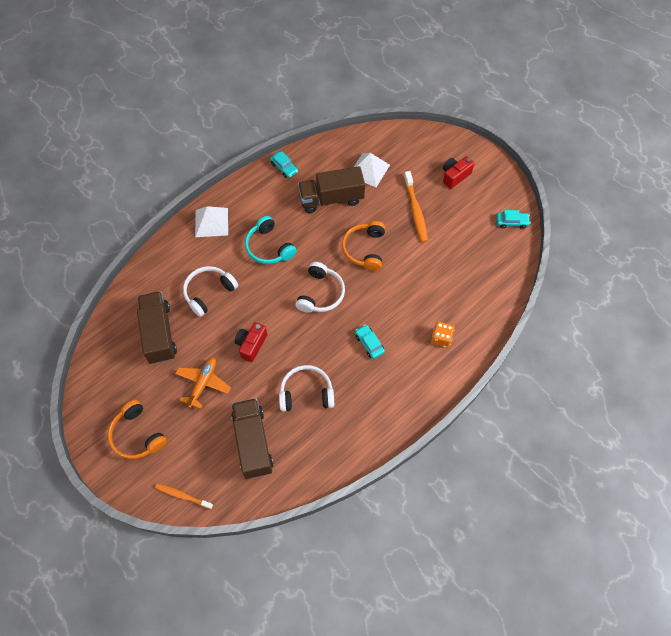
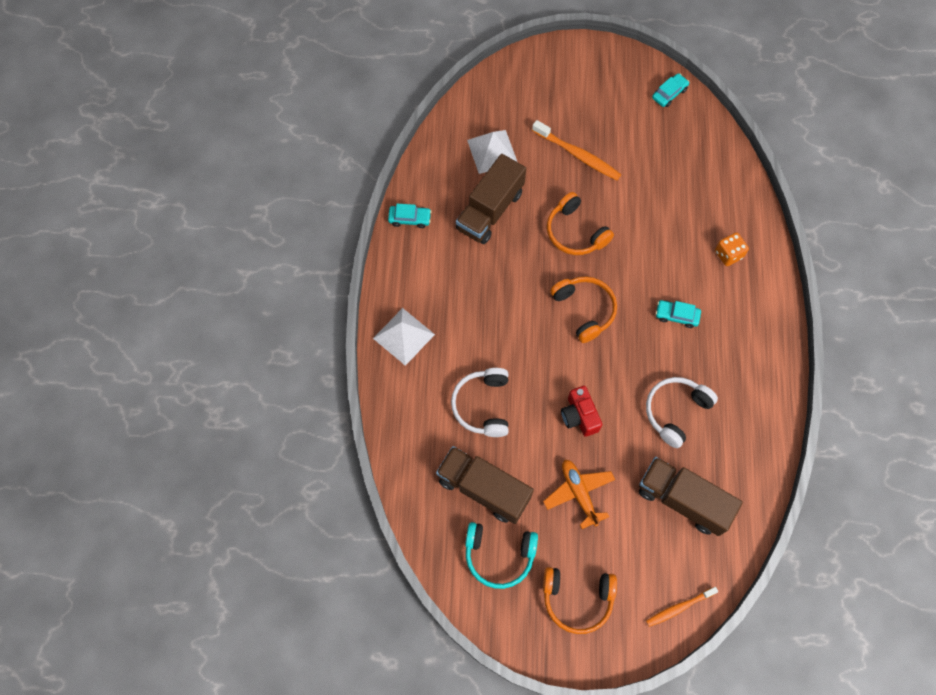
camera: 45 degrees left, 5 degrees up
(269, 247) = (487, 310): turquoise headphones -> turquoise headphones (499, 555)
(321, 293) = (584, 310): white headphones -> orange headphones
(455, 176) = (575, 91): red camera -> none

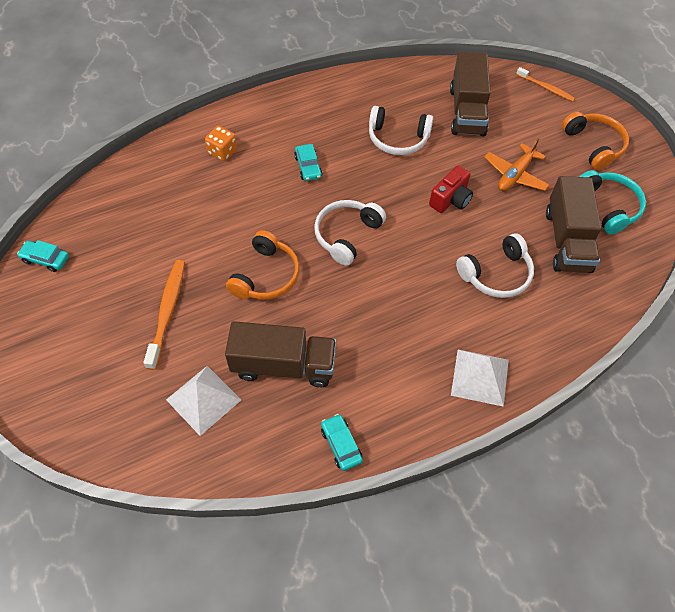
camera: 120 degrees left, 10 degrees down
(584, 310) = (346, 235): orange headphones -> white headphones

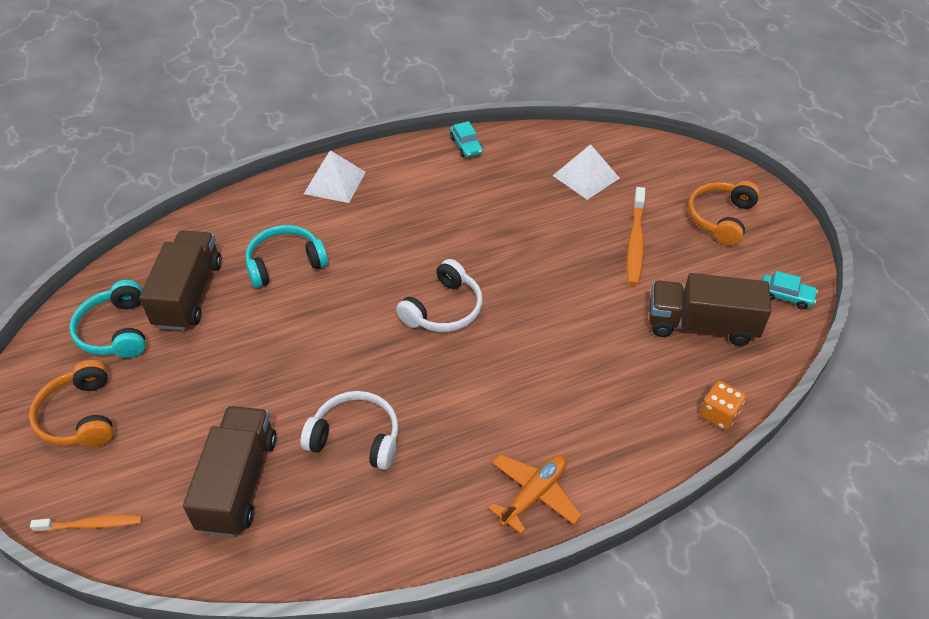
camera: 175 degrees left, 10 degrees down
(222, 152) = (607, 426): orange dice -> orange dice (718, 414)
(266, 276) = (536, 271): orange headphones -> orange headphones (720, 218)
(283, 365) = (515, 197): brown truck -> brown truck (701, 325)
(308, 167) = (487, 398): turquoise car -> none
(450, 199) = (308, 346): red camera -> none
(496, 274) = (285, 263): white headphones -> turquoise headphones
(515, 175) = (212, 376): orange plane -> orange plane (534, 495)
(546, 88) = (91, 525): orange toothbrush -> orange toothbrush turned 135 degrees clockwise

